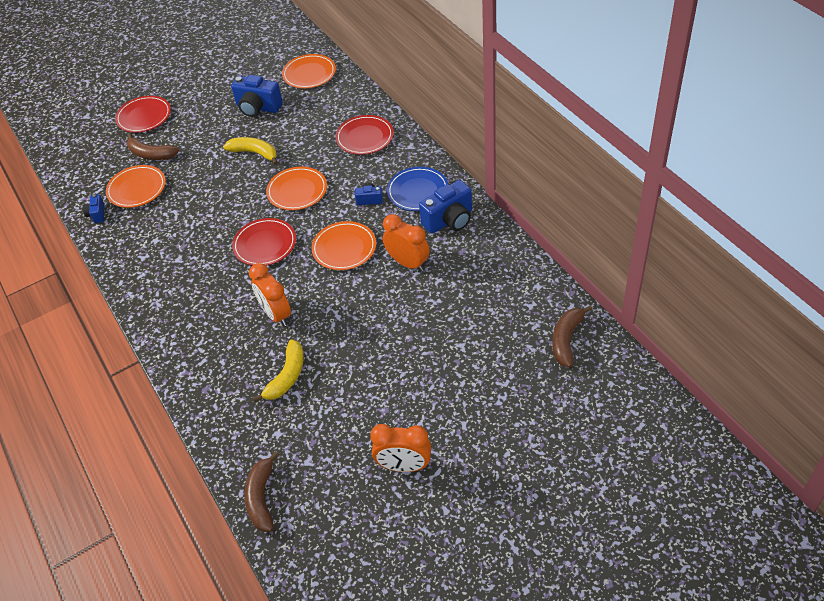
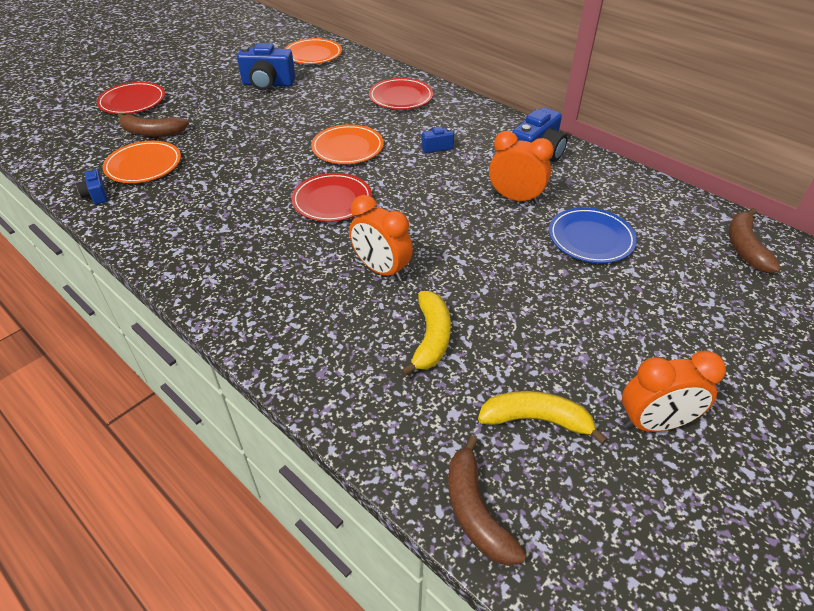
camera: 20 degrees left, 5 degrees down
(255, 153) = (281, 120): yellow banana -> yellow banana (536, 419)
(344, 248) = (432, 193): orange plate -> none
(418, 191) = (486, 135): blue plate -> blue plate (590, 238)

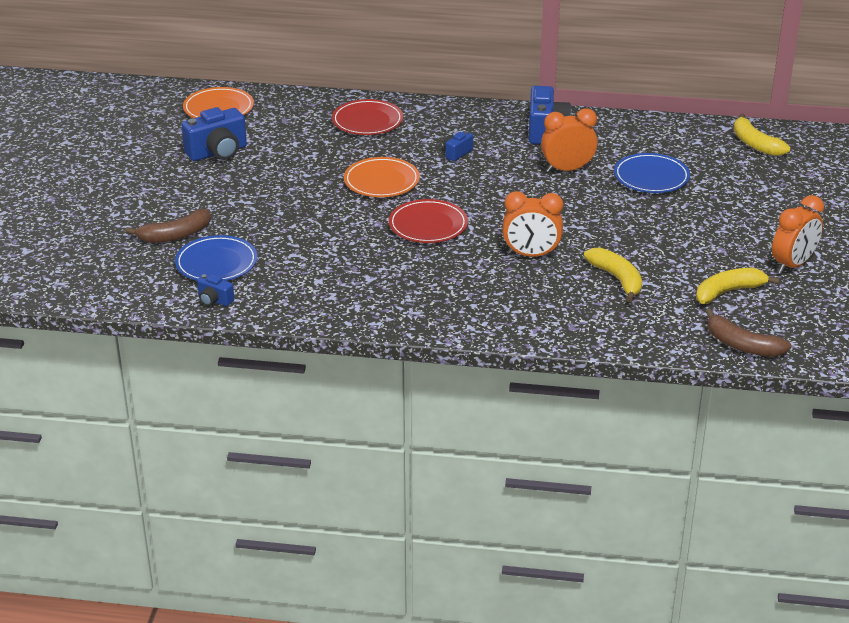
camera: 35 degrees left, 10 degrees down
(132, 101) = (101, 217): red plate -> none
(143, 165) = (216, 263): orange plate -> blue plate
(745, 247) = (755, 144): brown banana -> yellow banana

